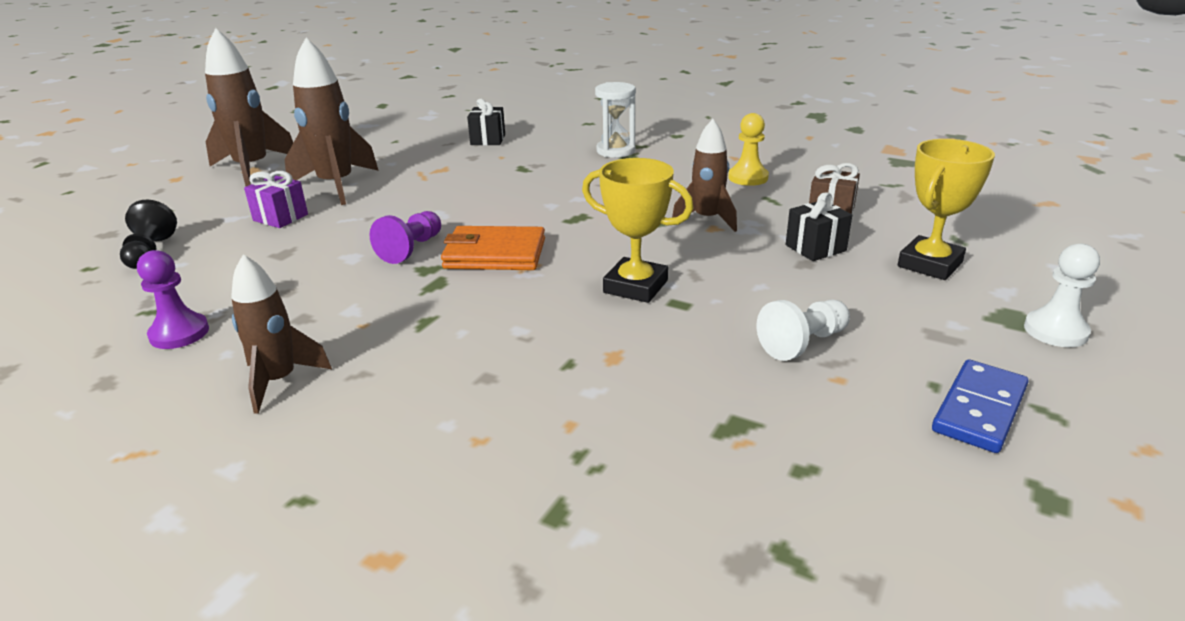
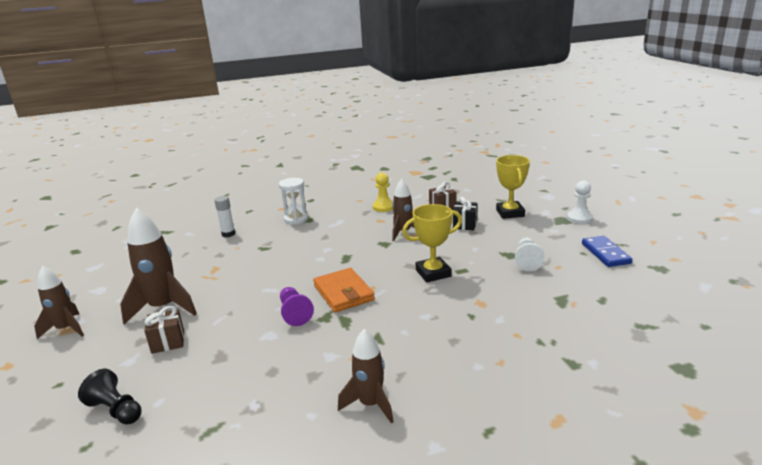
camera: 45 degrees left, 5 degrees down
(179, 333) = (258, 427): purple pawn -> none
(252, 169) = (66, 329): brown rocket -> brown rocket, size x0.64
(280, 217) = (168, 342): purple gift -> brown gift
(488, 140) = (207, 242): black gift -> none
(495, 254) = (343, 293): orange wallet -> orange wallet turned 75 degrees counterclockwise
(521, 139) = (228, 234): none -> white glue stick

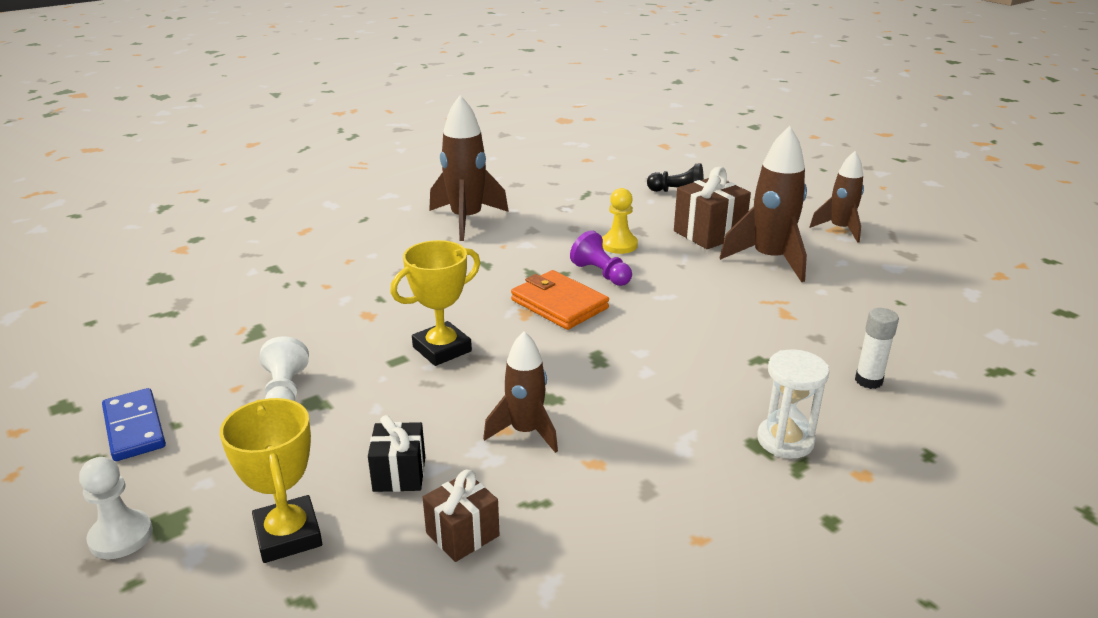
camera: 160 degrees right, 5 degrees up
(168, 342) = (709, 233): brown gift -> brown gift, size x1.59
(370, 404) = (466, 220): brown rocket -> brown rocket, size x1.57
(383, 207) = (616, 516): yellow pawn -> yellow pawn (619, 245)

